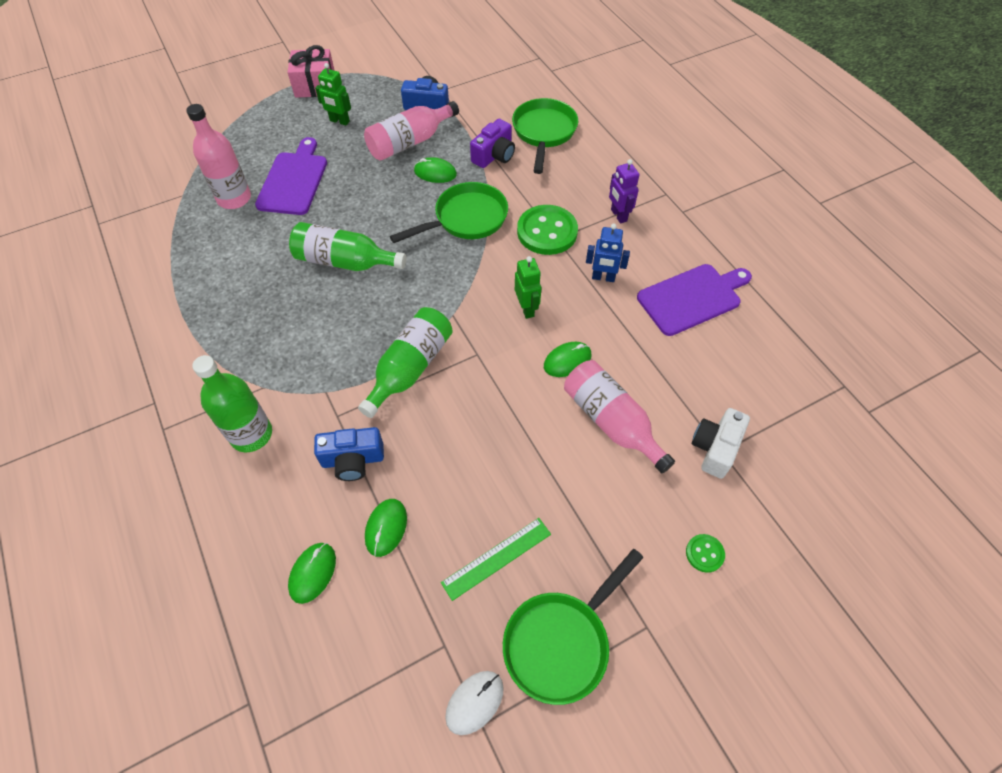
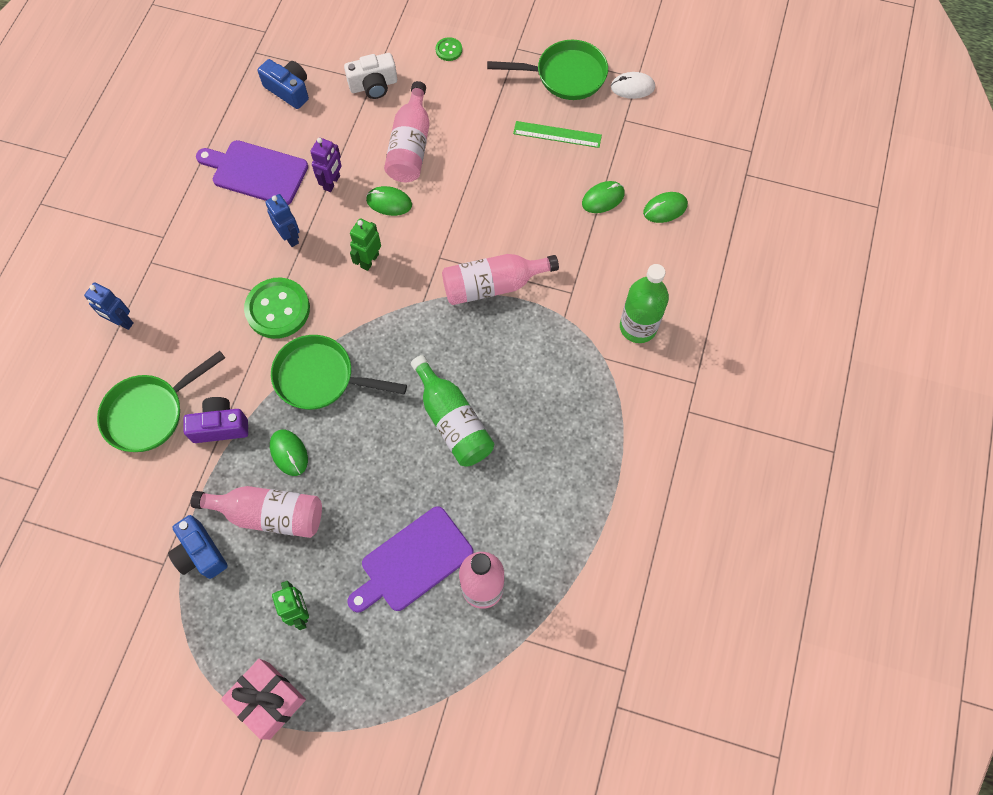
camera: 135 degrees left, 10 degrees up
(353, 460) = (587, 254): blue camera -> blue camera (289, 90)
(410, 368) = (493, 285): green bottle -> pink bottle
(618, 215) = (210, 275): purple robot -> purple robot (332, 182)
(630, 155) = (121, 322): none -> blue robot

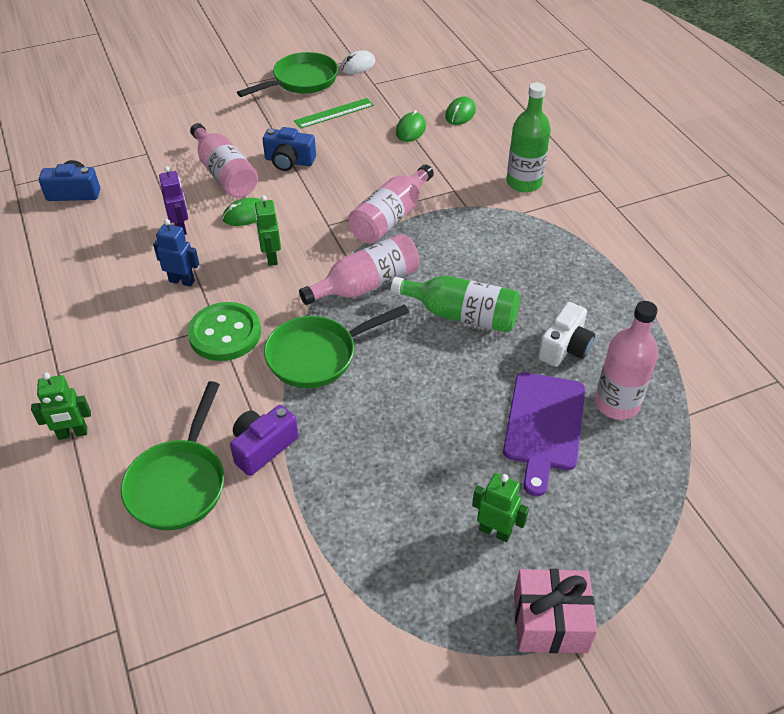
camera: 40 degrees left, 20 degrees down
(121, 322) = (73, 433): blue robot -> green robot
(200, 553) = (352, 556): blue camera -> blue camera (289, 161)
(256, 172) = (101, 257): purple cutting board -> none
(269, 514) = (383, 480): pink bottle -> pink bottle (366, 285)
(289, 453) = (350, 424): green mouse -> none
(373, 85) = (150, 155): white camera -> white camera (564, 347)
(449, 50) = (192, 108): green button -> none

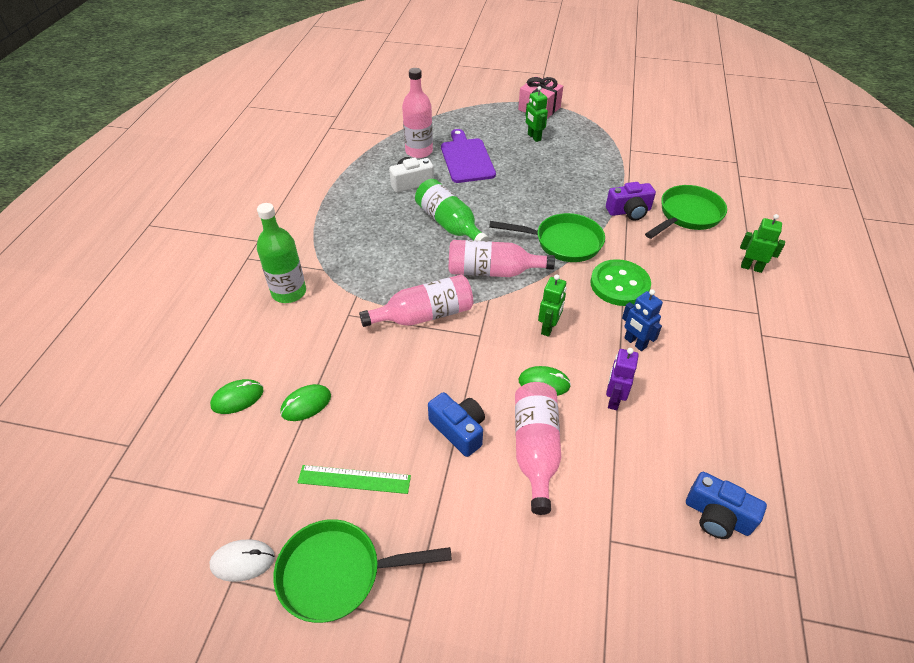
camera: 145 degrees left, 0 degrees up
(544, 425) = (466, 159): purple cutting board -> purple cutting board turned 60 degrees counterclockwise

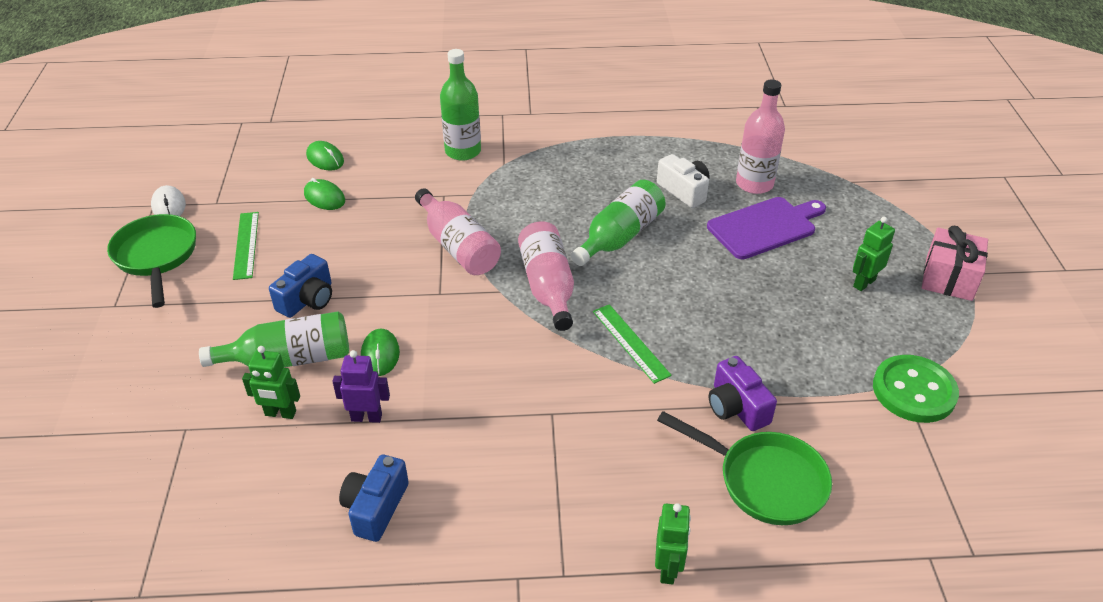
camera: 75 degrees right, 5 degrees down
(535, 449) = (289, 359): pink bottle -> green bottle
(548, 328) = (467, 348): green robot -> green robot (280, 413)
(563, 242) = (630, 342): green pan -> green ruler
(619, 284) = (568, 408): green button -> green button (914, 391)
(635, 343) = (463, 431): blue robot -> none
(717, 516) = (214, 521): blue camera -> blue camera (376, 507)

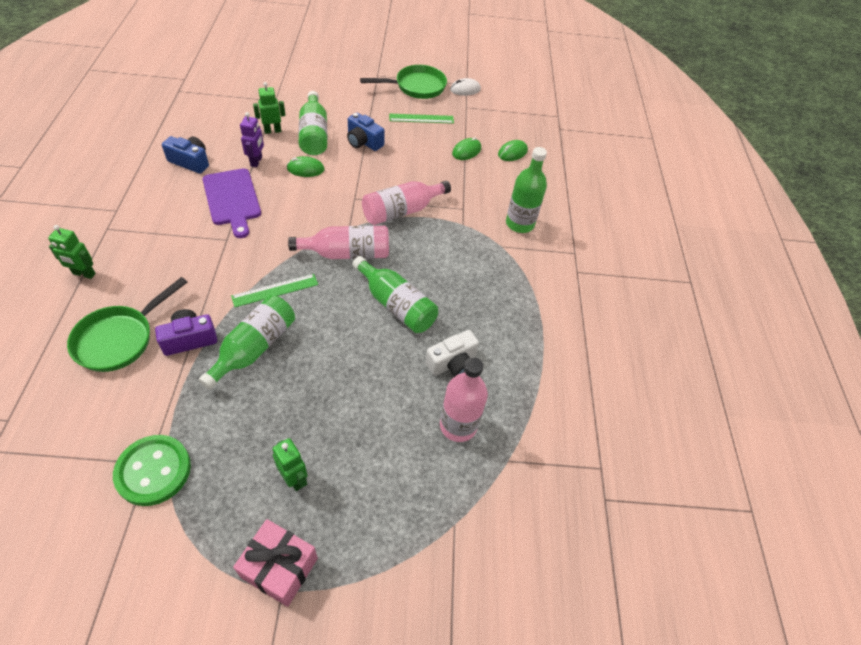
camera: 90 degrees right, 10 degrees up
(280, 413) = (272, 131): green robot -> green robot turned 60 degrees clockwise
(725, 344) = (254, 348): none -> green bottle
(765, 227) = (391, 416): purple cutting board -> purple cutting board (232, 199)

